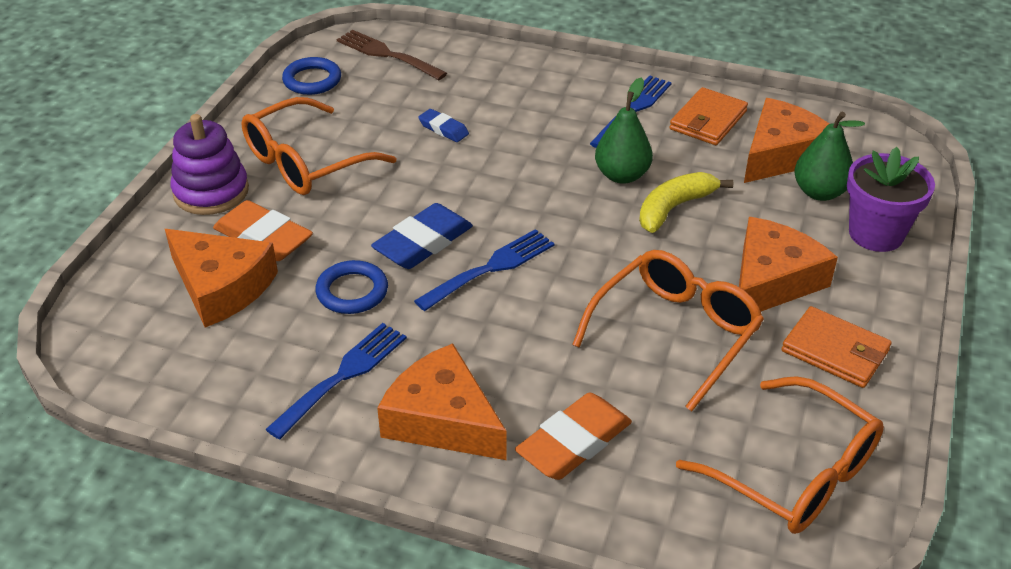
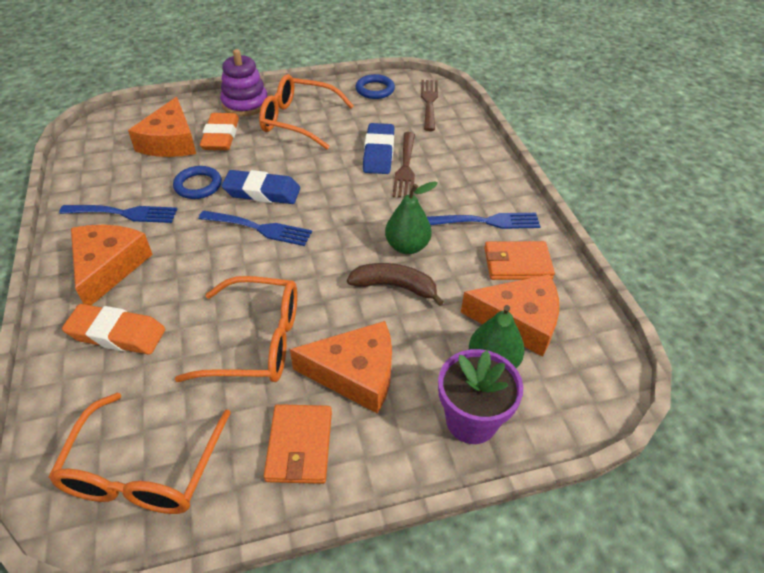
camera: 55 degrees right, 5 degrees up
(443, 129) = (379, 153): blue eraser -> blue eraser, size x1.83
(491, 122) = (405, 168): none -> brown fork
(674, 208) = (395, 287): yellow banana -> brown banana

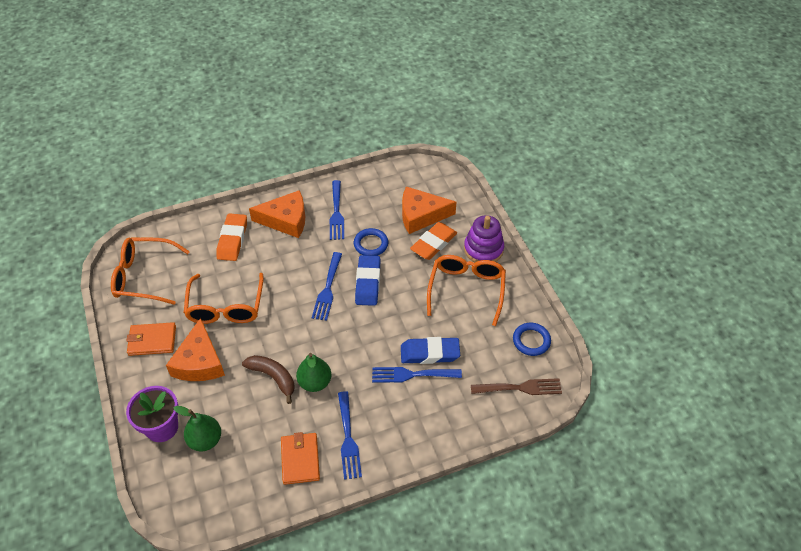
camera: 85 degrees right, 5 degrees up
(221, 136) = (433, 243): orange eraser -> orange eraser turned 45 degrees counterclockwise
(395, 287) = (273, 377): brown banana -> brown banana turned 60 degrees counterclockwise
(405, 168) = (412, 375): brown fork -> blue fork
(519, 321) = (241, 458): orange cheese -> none

